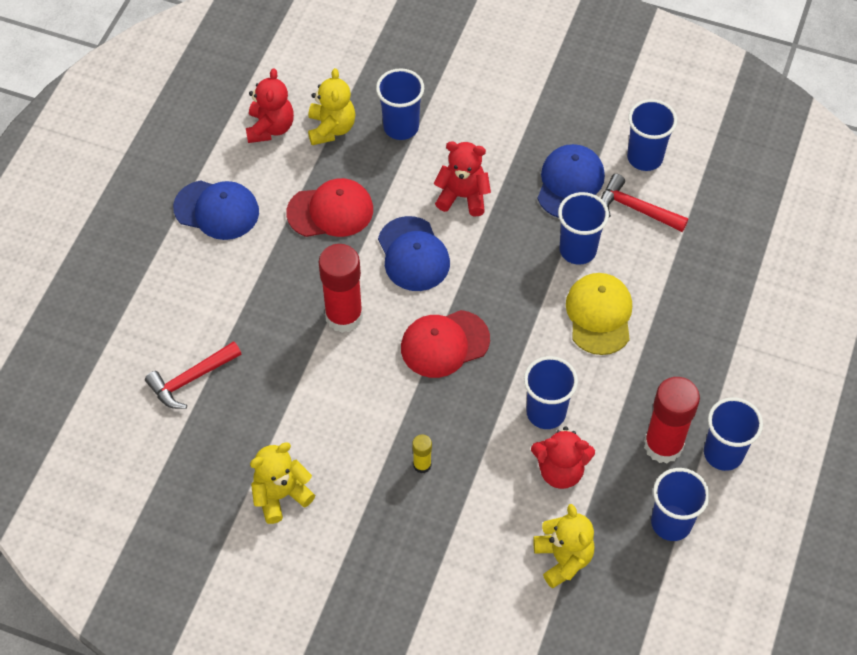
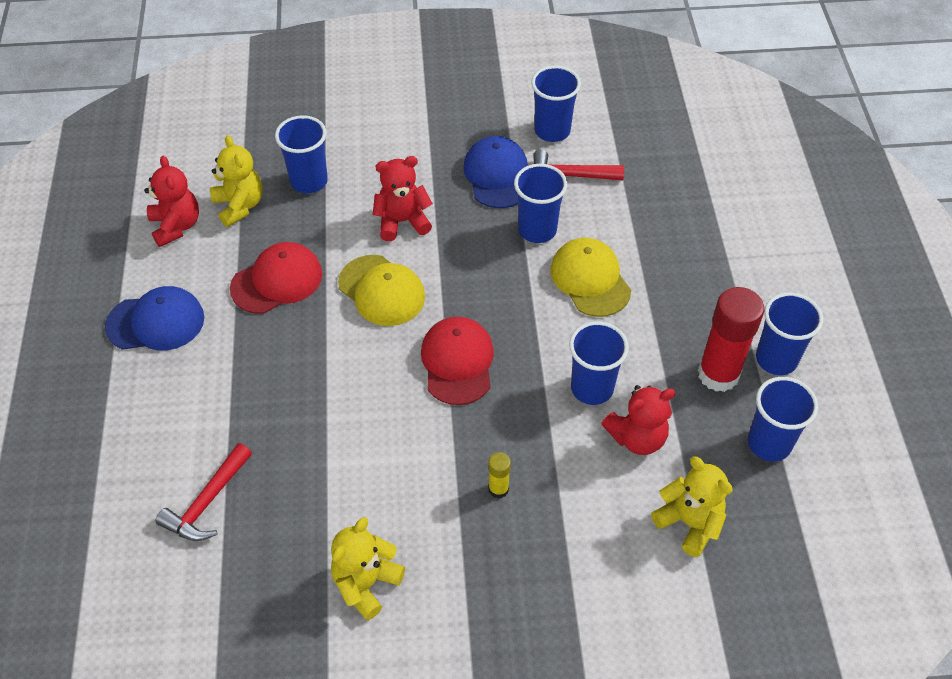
camera: 25 degrees left, 5 degrees down
(344, 316) = (341, 375): red glue stick -> none
(413, 254) = (381, 290): blue cap -> yellow cap
(444, 344) = (457, 362): red cap -> red cap turned 135 degrees clockwise

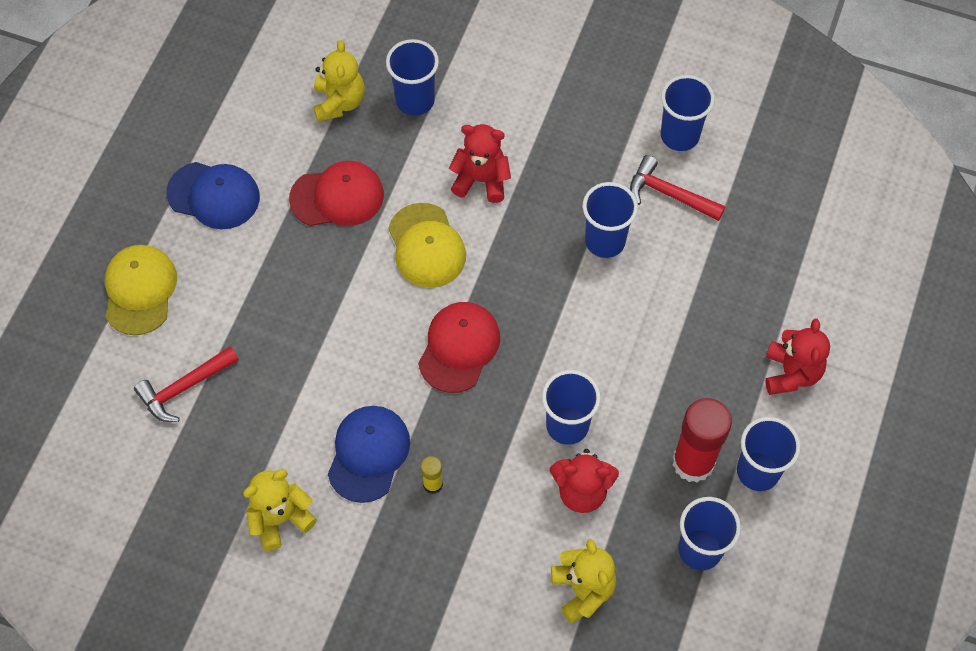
camera: 25 degrees right, 10 degrees up
(176, 226) = (273, 101): red teddy bear -> red teddy bear (791, 373)
(497, 175) = (598, 165): blue cap -> blue cap (368, 454)
(590, 279) = (627, 315): yellow cap -> yellow cap (140, 290)

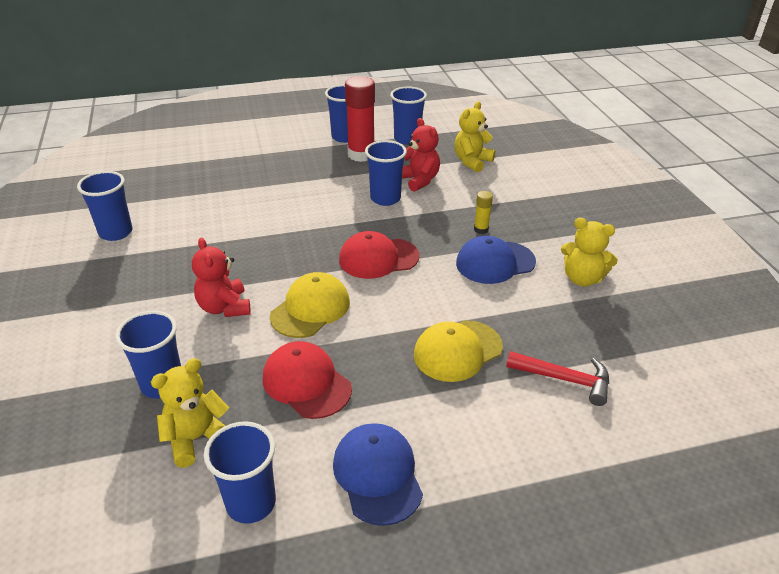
camera: 125 degrees left, 25 degrees down
(140, 290) = (523, 467): yellow cap -> yellow cap (457, 351)
(605, 241) = (235, 231): blue cup -> blue cup (251, 503)
(669, 194) = (174, 220): red hammer -> none
(791, 373) = (274, 144): red teddy bear -> none

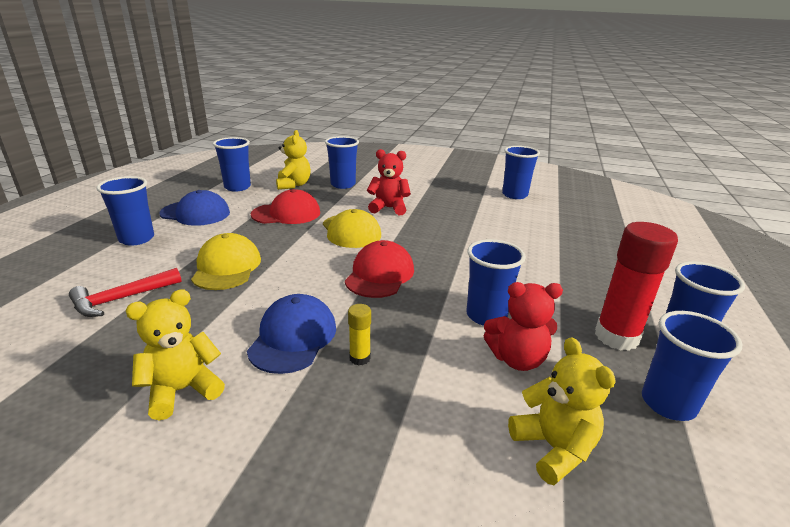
camera: 120 degrees right, 10 degrees down
(485, 471) = (136, 239): none -> blue cup

